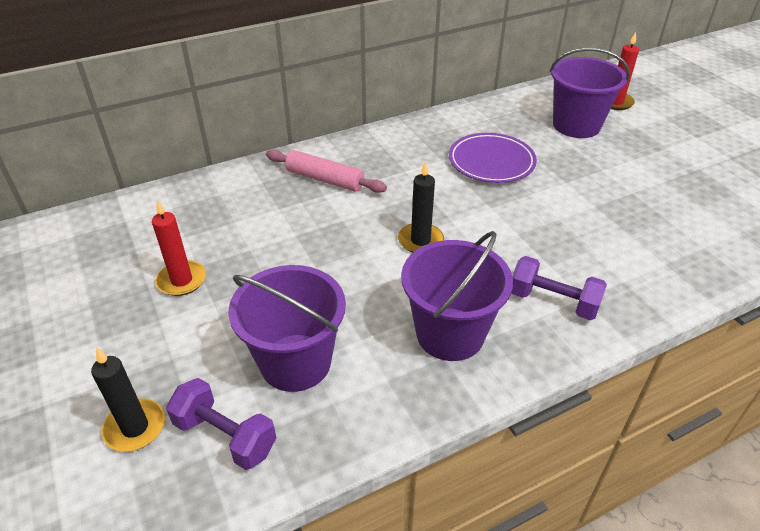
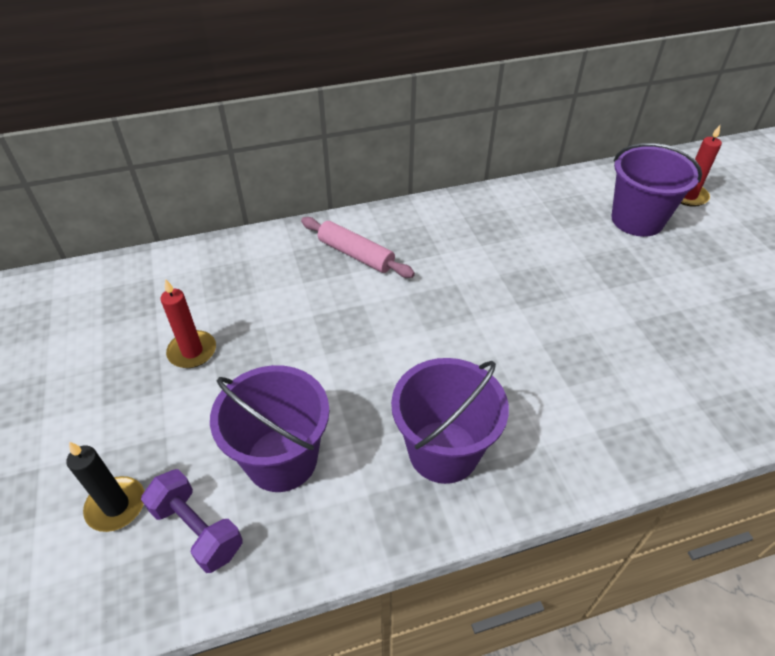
camera: 10 degrees right, 5 degrees up
(420, 241) = (437, 338): black candle -> none
(491, 162) = (533, 254): purple plate -> none
(553, 302) = (561, 430): purple dumbbell -> none

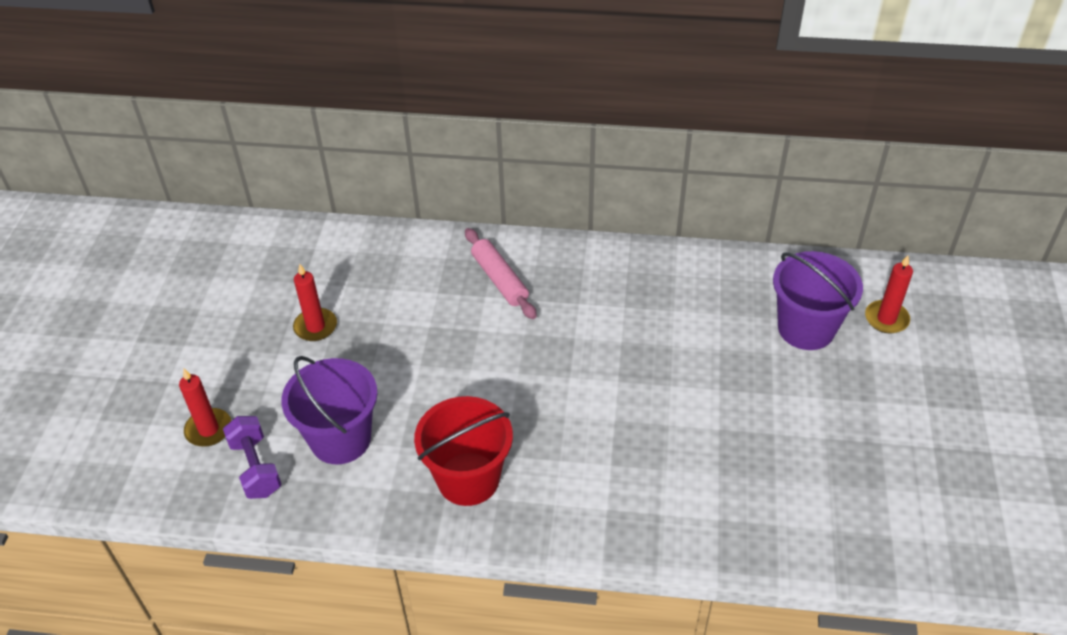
camera: 25 degrees right, 0 degrees up
(116, 506) = (208, 429): black candle -> red candle
(443, 451) = (468, 479): purple bucket -> red bucket

